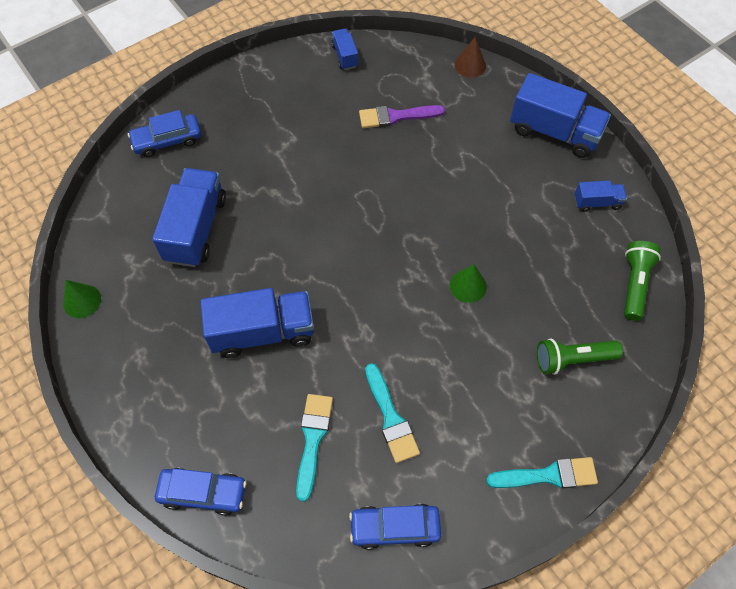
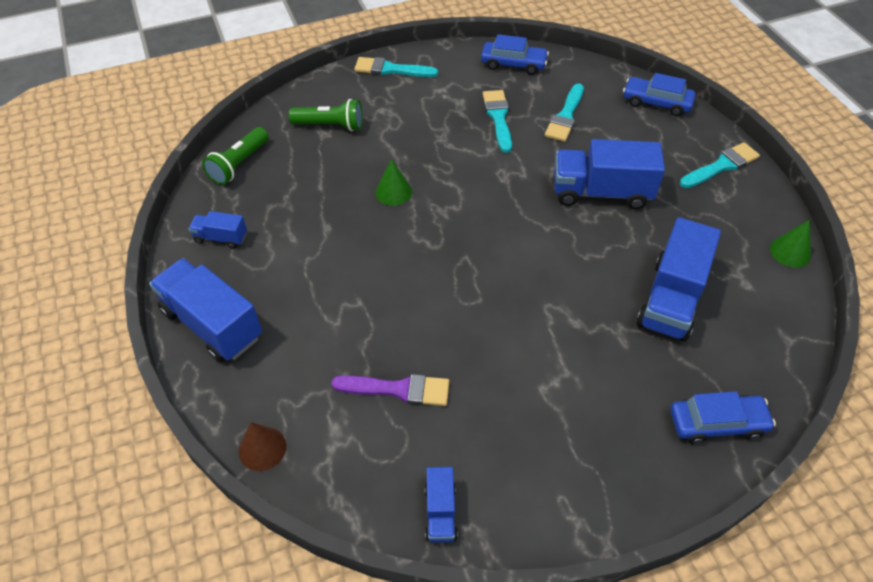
camera: 165 degrees left, 10 degrees down
(133, 400) = (721, 166): none -> turquoise brush

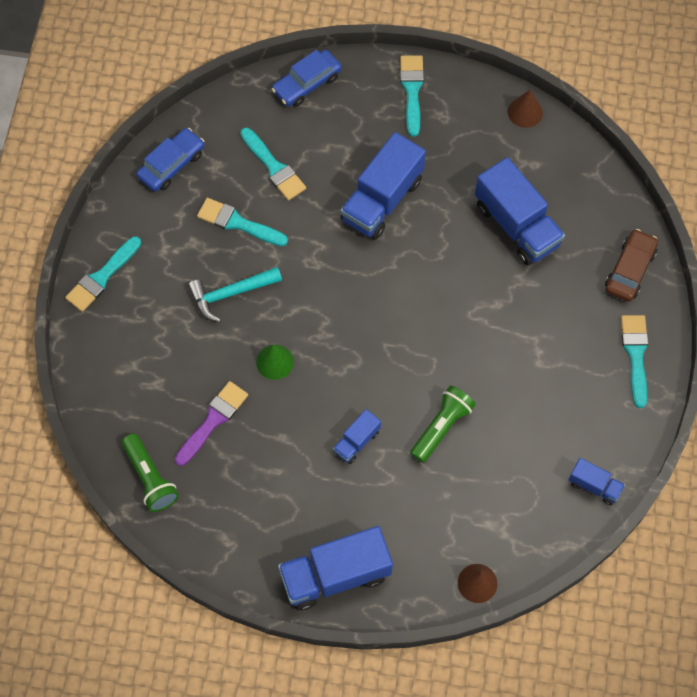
camera: 60 degrees left, 15 degrees up
(221, 238) = (239, 531): blue truck -> blue truck (356, 441)
(330, 125) = (149, 372): green flashlight -> green flashlight (441, 427)
(398, 389) = (482, 463): purple brush -> purple brush (213, 420)
(433, 140) = (230, 294): none -> turquoise hammer
(625, 479) = (635, 355): none -> turquoise brush
(717, 423) = (630, 270): blue car -> brown car
(790, 252) = (525, 112): green cone -> brown cone

